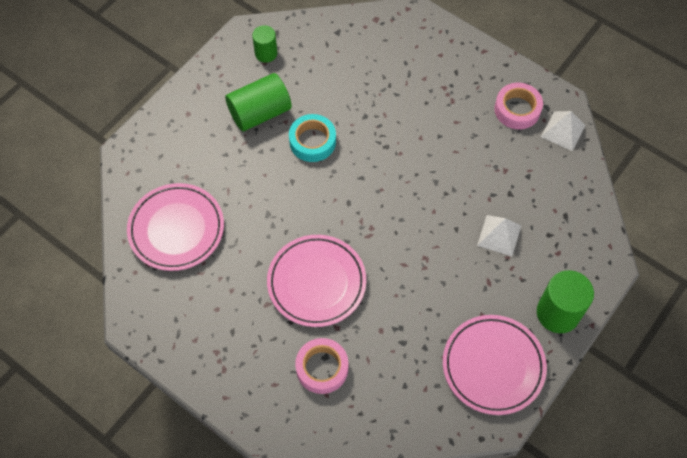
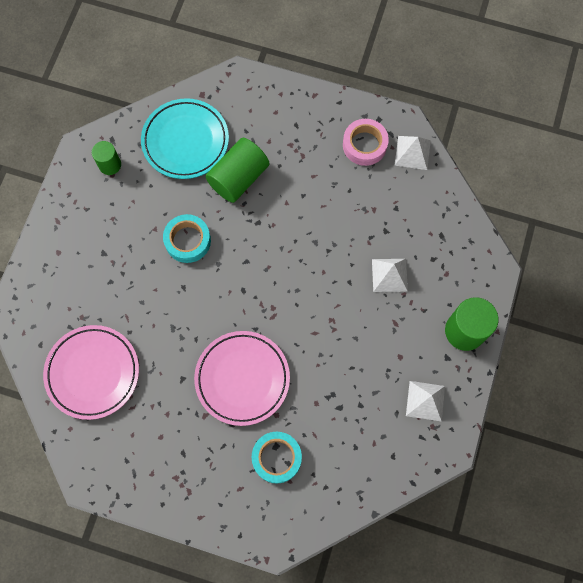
camera: 20 degrees left, 10 degrees up
(260, 113) = (127, 228): green cylinder -> green cylinder (238, 178)
(322, 368) = (276, 458): pink tape -> turquoise tape
(344, 54) = (185, 141): none -> turquoise plate
(493, 366) = (425, 401): pink plate -> white pyramid

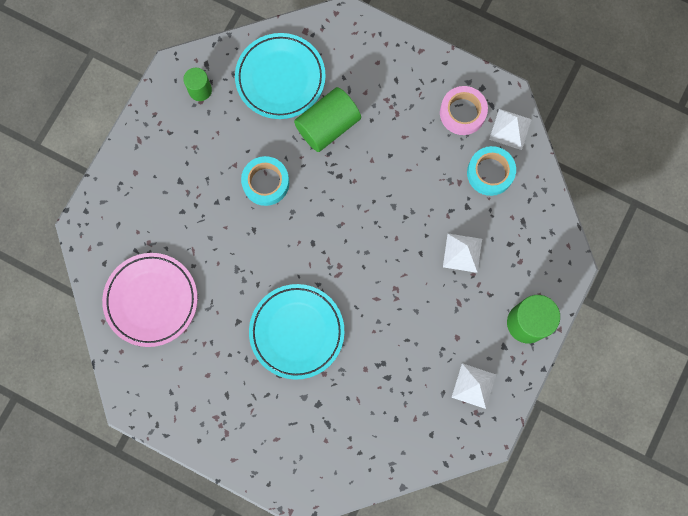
camera: 10 degrees right, 5 degrees up
(242, 379) = (297, 332): pink plate -> turquoise plate
(276, 458) = (317, 416): turquoise tape -> turquoise tape (490, 173)

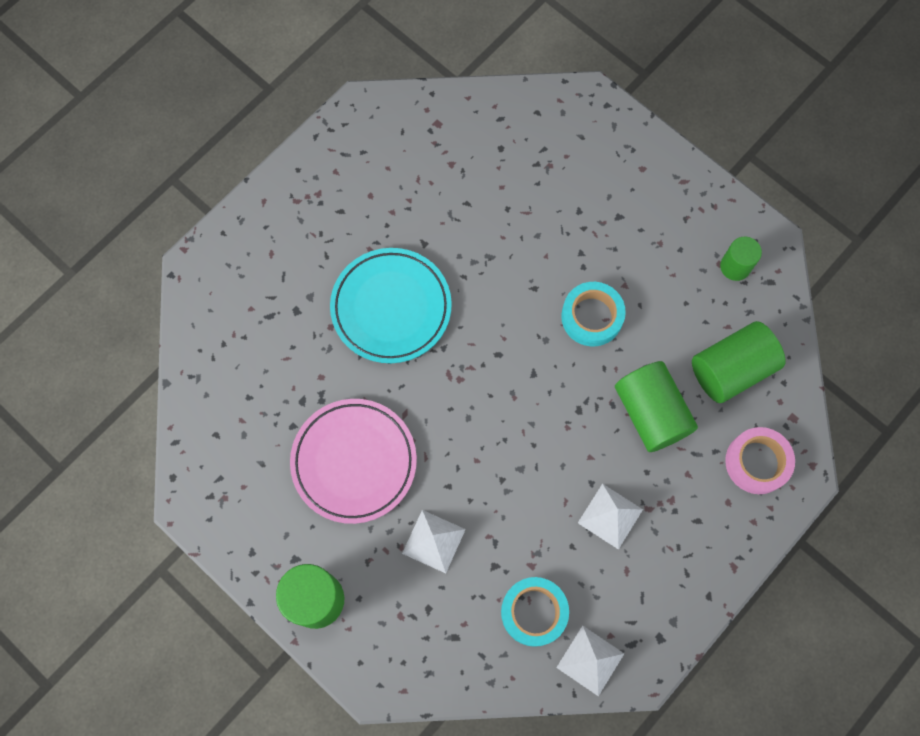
camera: 105 degrees right, 5 degrees down
(151, 300) = (478, 154): pink plate -> pink plate (354, 462)
(280, 78) = (731, 369): turquoise plate -> green cylinder
(462, 113) = (629, 599): pink tape -> pink tape (757, 462)
(474, 386) = (258, 505): white pyramid -> white pyramid (610, 516)

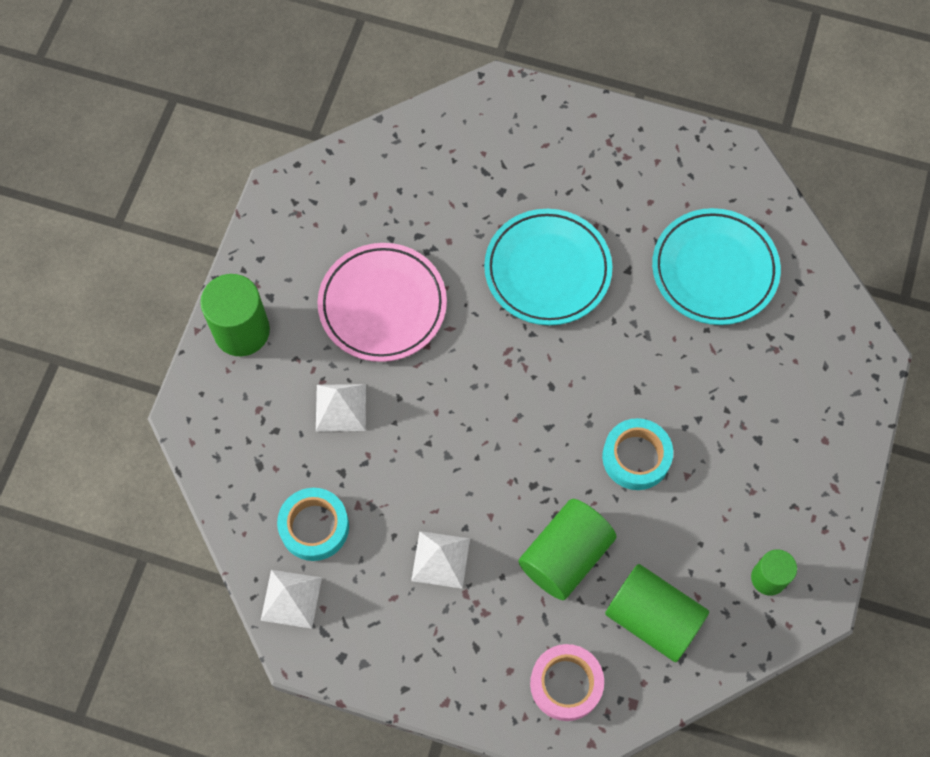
camera: 65 degrees right, 5 degrees down
(458, 176) = (714, 270): none -> turquoise plate

